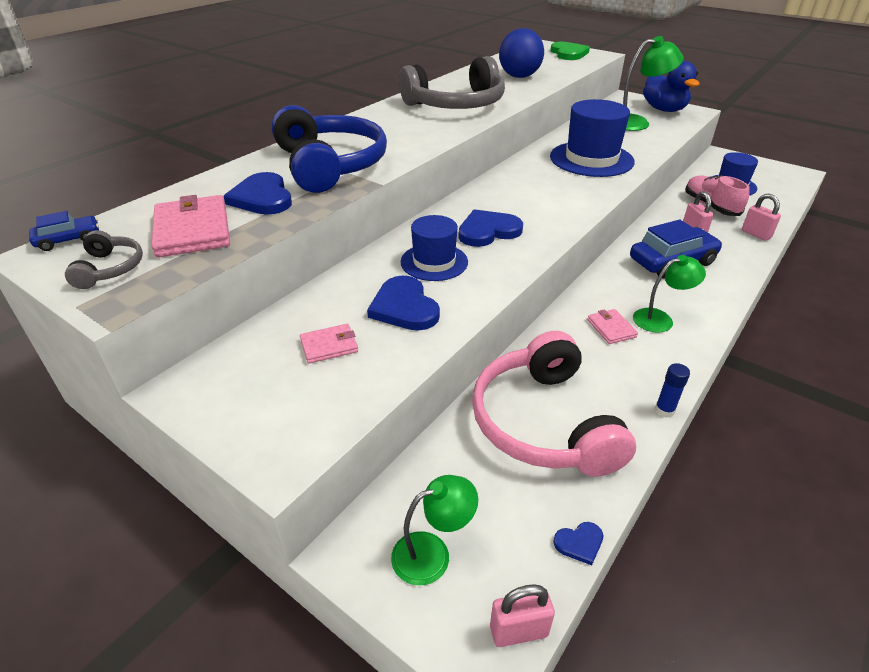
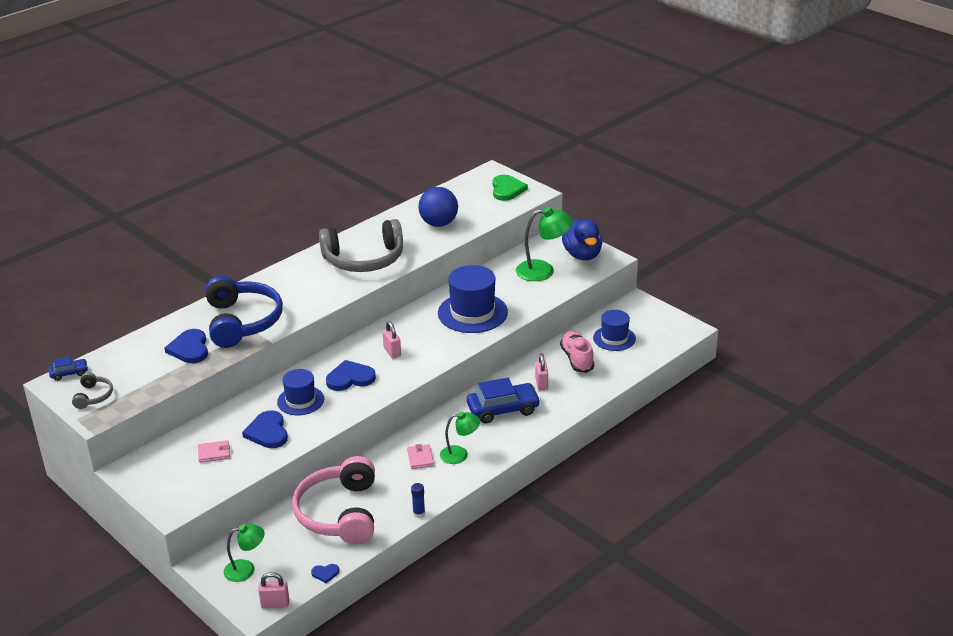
camera: 10 degrees right, 5 degrees down
(193, 230) = (142, 372): pink wallet -> none
(756, 234) = (591, 390): pink padlock -> pink padlock (392, 352)

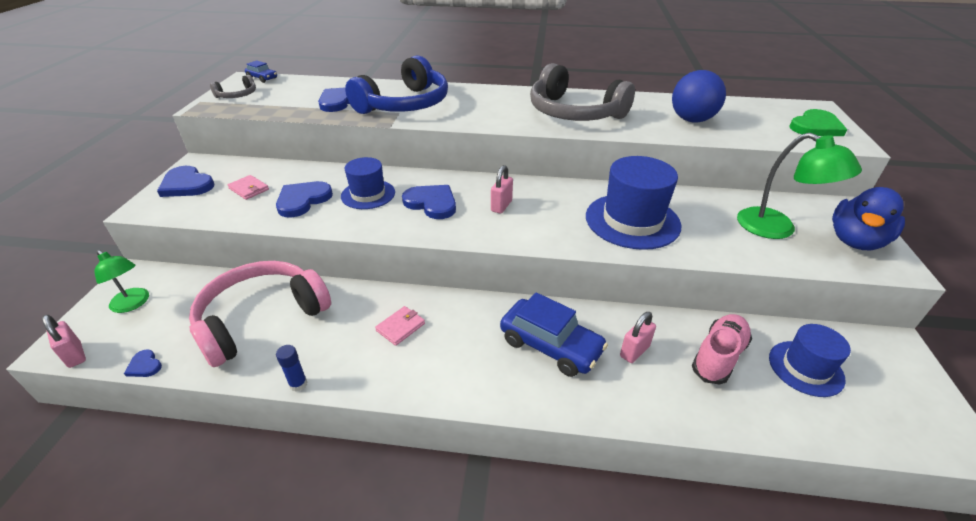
camera: 50 degrees right, 5 degrees up
(161, 482) = (186, 185): none -> blue heart
(460, 454) = (435, 356): green lamp -> none

